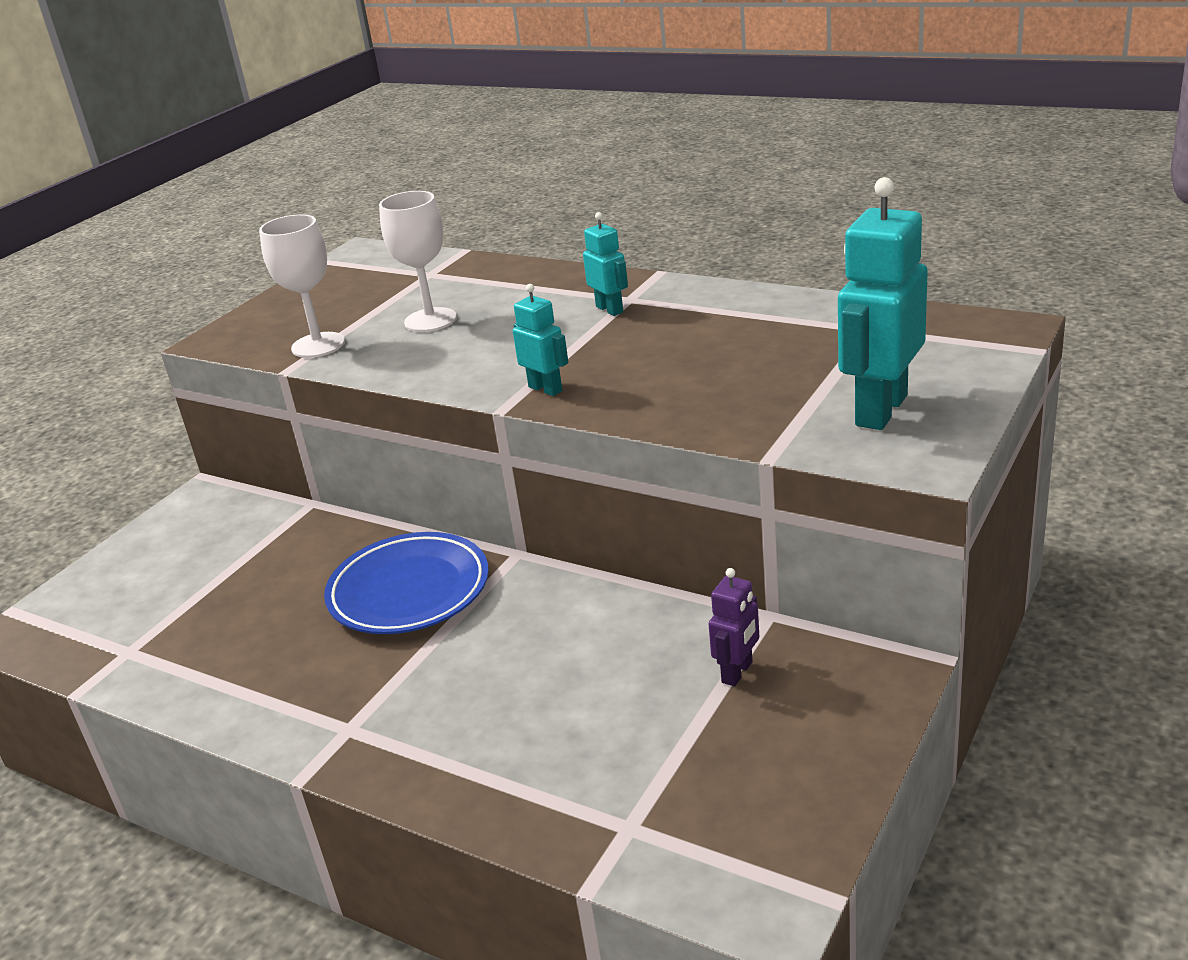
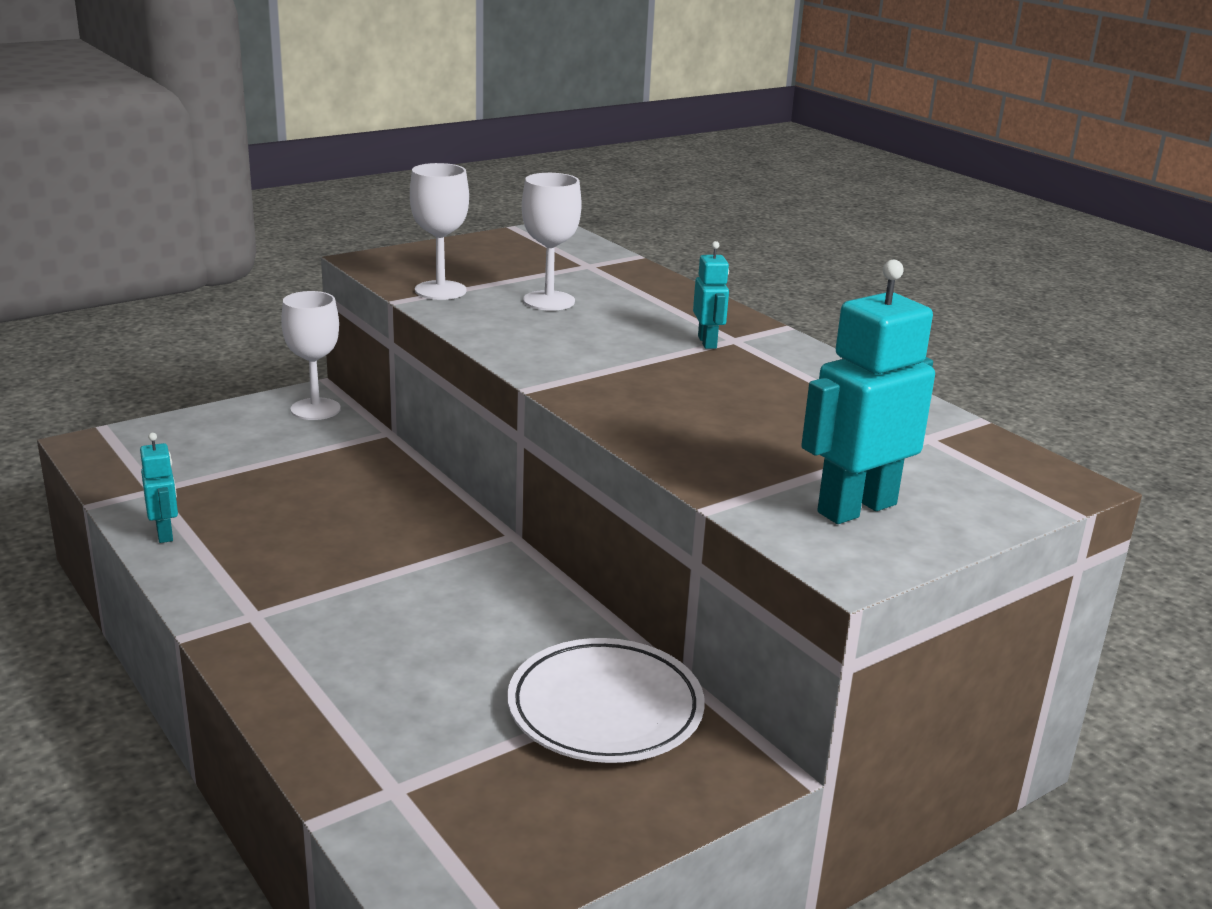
camera: 20 degrees right, 5 degrees down
(219, 508) = (315, 409): none -> white goblet
(409, 591) = (398, 530): blue plate -> none
(545, 389) = (581, 386): turquoise robot -> turquoise robot (165, 533)
(737, 672) = (605, 709): purple robot -> white plate

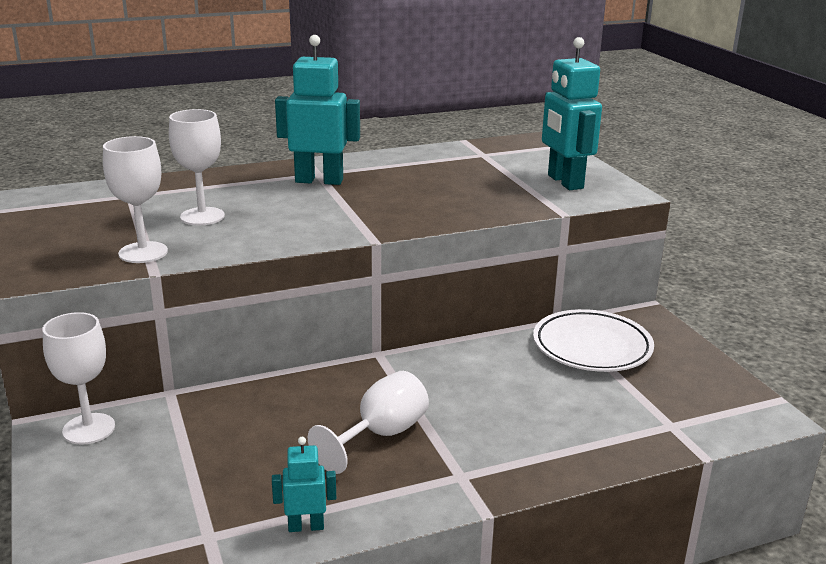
camera: 75 degrees left, 0 degrees up
(329, 556) = (380, 435): none -> white goblet
(707, 342) = (319, 181): turquoise robot -> turquoise robot, size x1.92

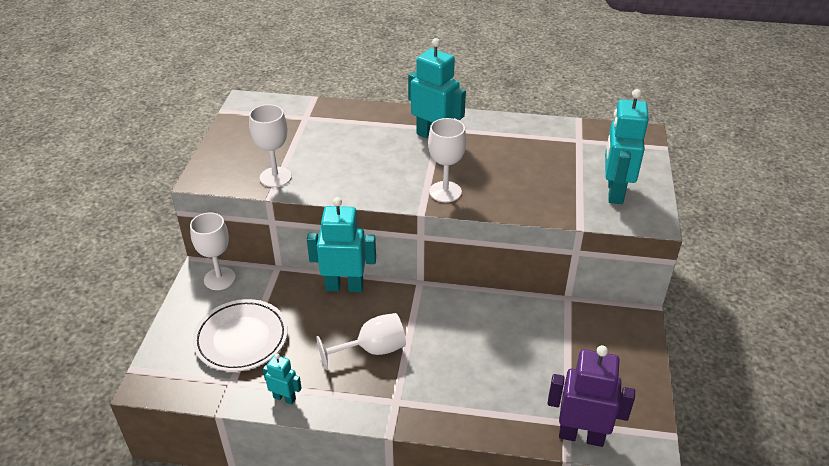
camera: 30 degrees right, 15 degrees up
(202, 216) = (333, 152): white goblet -> white goblet (445, 192)
(284, 384) = (344, 286): none -> turquoise robot
(592, 347) = (571, 332): white plate -> white plate (241, 339)
(697, 431) = (581, 435): none -> purple robot

